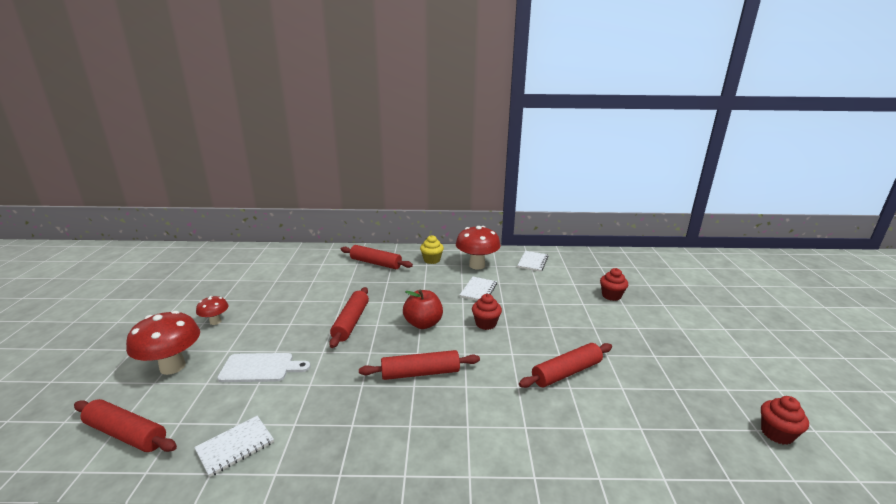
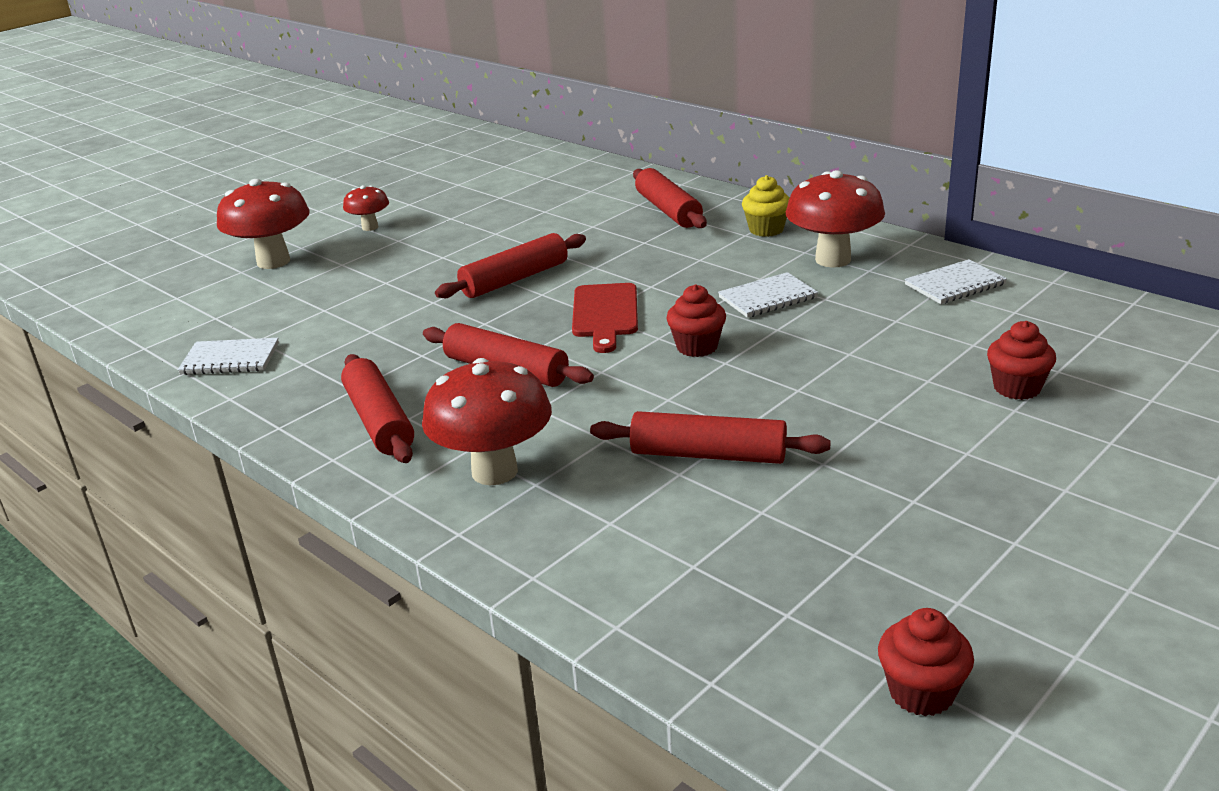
camera: 45 degrees right, 5 degrees up
(126, 434) = (168, 309): red rolling pin -> red rolling pin (379, 421)
(260, 368) = (347, 294): white cutting board -> none
(423, 323) = (605, 314): red apple -> red cutting board
(498, 431) = (494, 471): none -> red mushroom

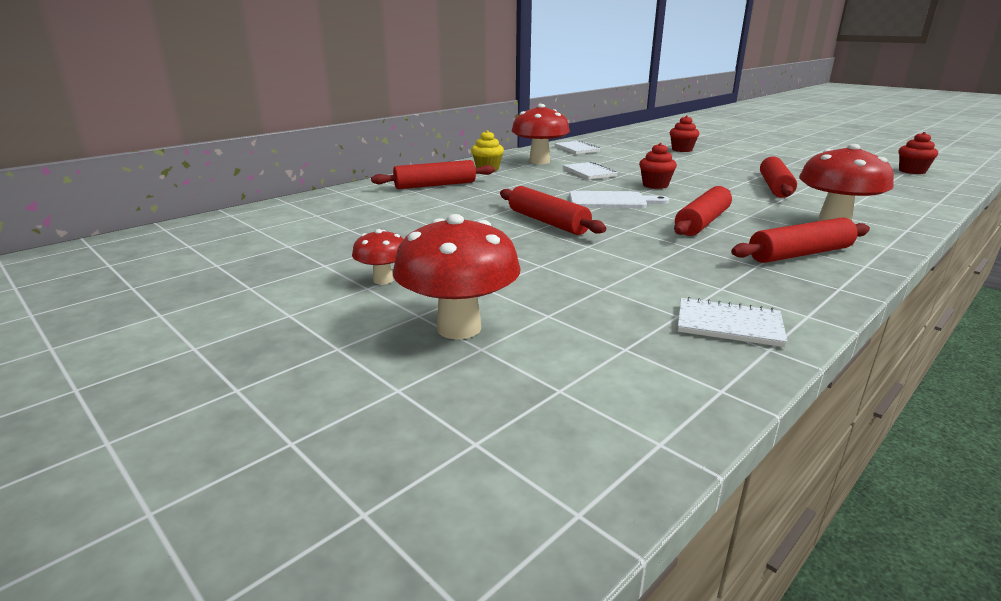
camera: 90 degrees left, 5 degrees down
(230, 359) = (729, 325): white notebook -> white notebook turned 75 degrees counterclockwise
(605, 314) = (611, 201): red cutting board -> white cutting board

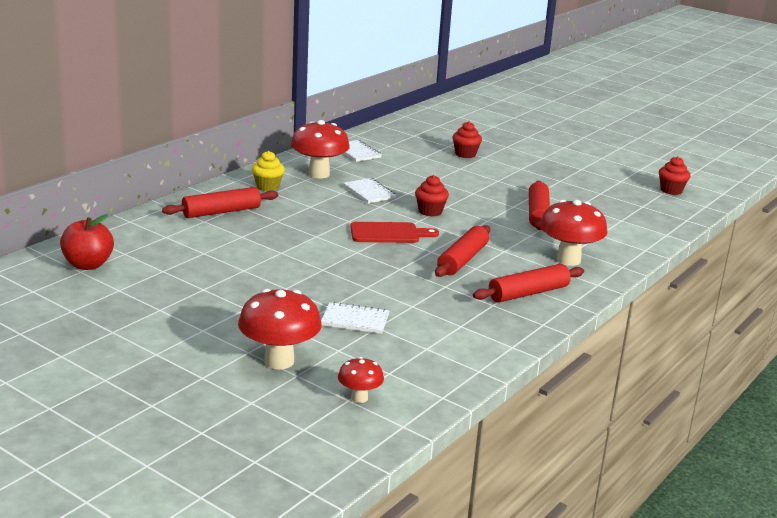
camera: 10 degrees left, 0 degrees up
(269, 224) = (88, 265): none -> red apple
(383, 280) = (212, 323): red mushroom -> red mushroom (359, 398)
(547, 222) = (332, 260): red rolling pin -> none
(611, 201) = (388, 233): white cutting board -> red cutting board
(729, 325) = (458, 355): white notebook -> white notebook (355, 320)

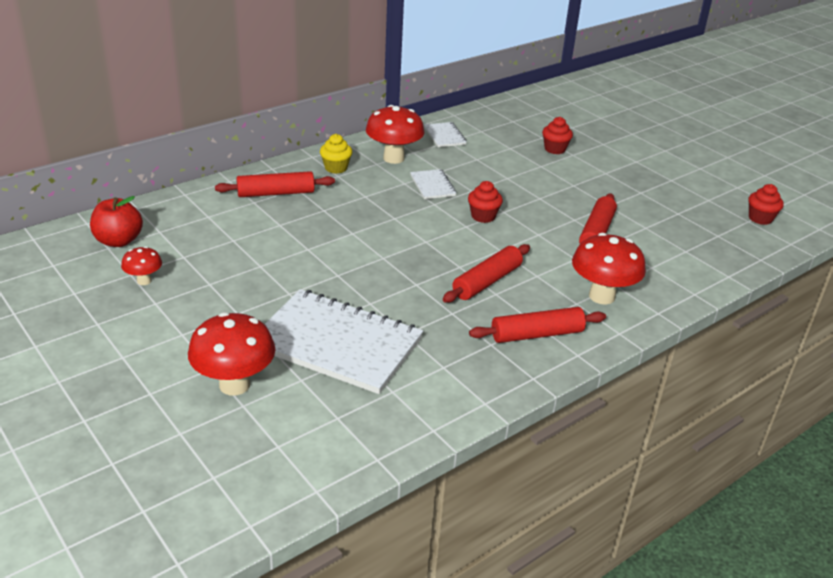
camera: 15 degrees right, 10 degrees up
(355, 320) = (337, 344): white notebook -> white notebook, size x2.25
(359, 398) = (290, 446): red mushroom -> red mushroom (144, 281)
(388, 233) = (426, 238): red cutting board -> none

